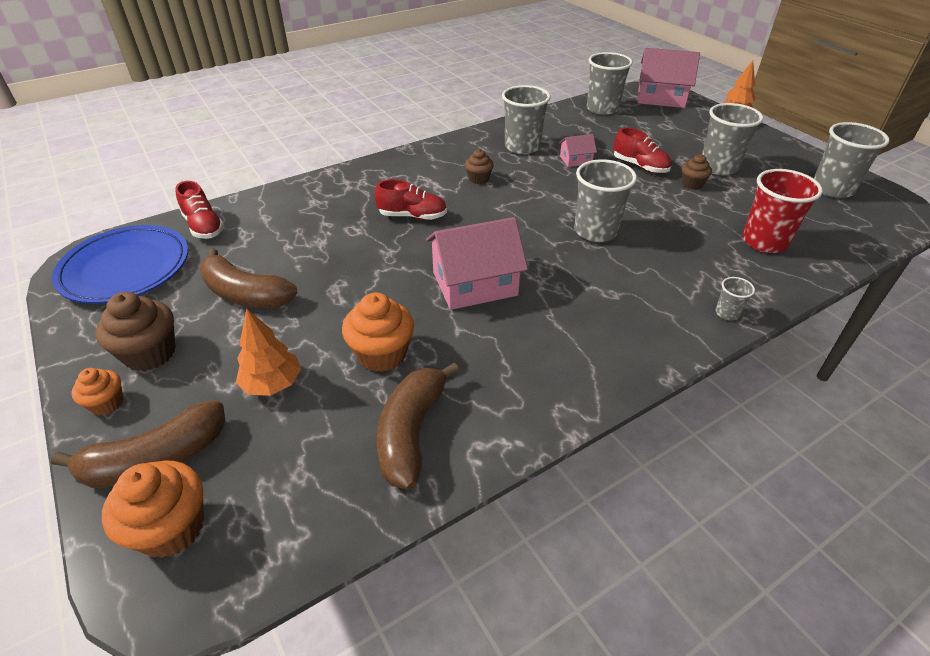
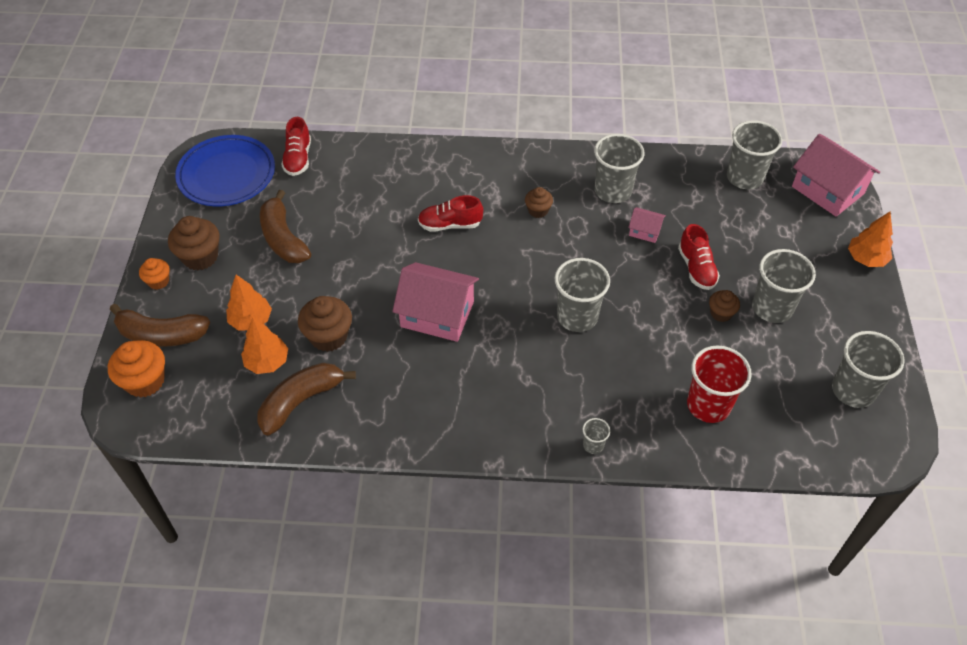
camera: 35 degrees right, 10 degrees up
(331, 414) = (267, 362): none -> orange tree
(382, 354) = (328, 336): orange cupcake -> brown cupcake
(412, 216) = (450, 225): red shoe -> red shoe turned 135 degrees clockwise

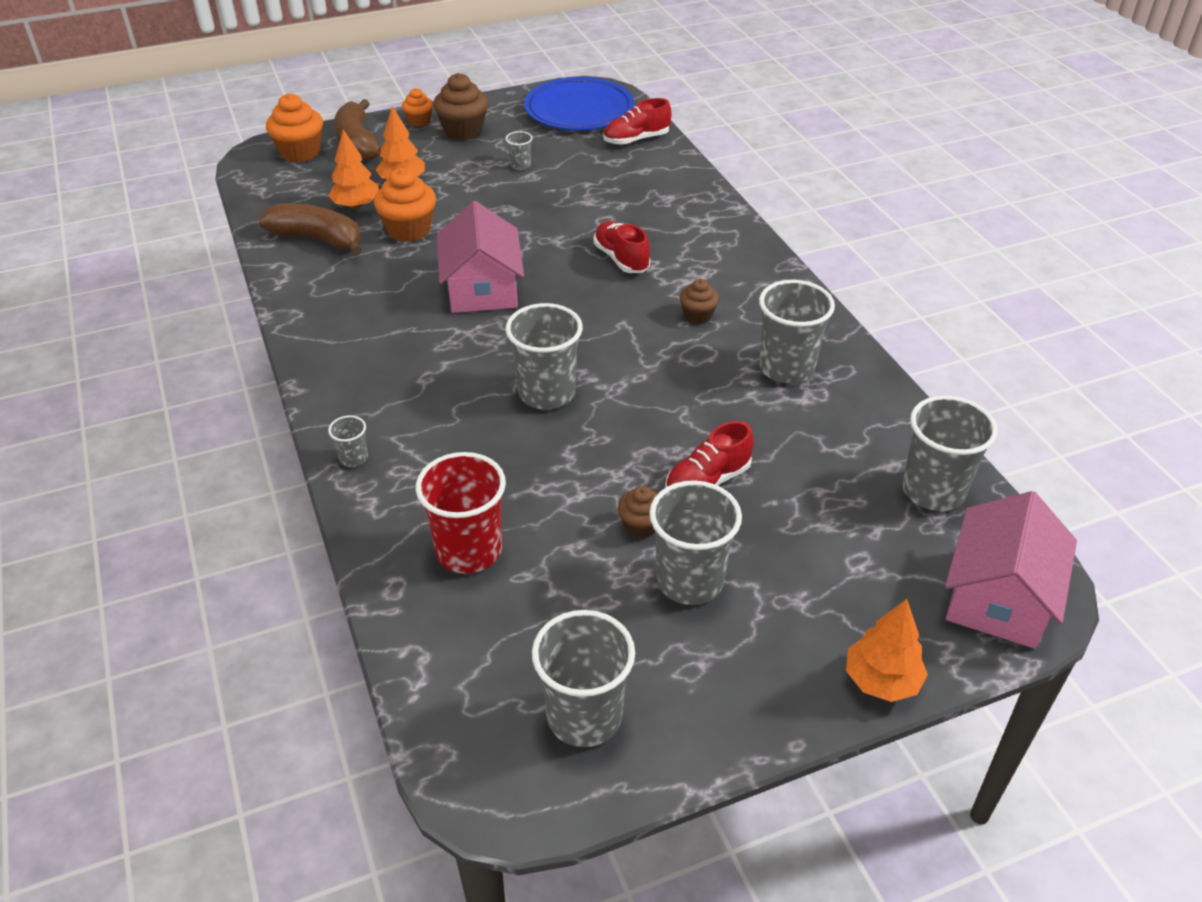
camera: 65 degrees right, 10 degrees down
(283, 238) = (520, 165): brown banana -> grey cup
(328, 336) = (409, 230): brown cupcake -> orange cupcake
(645, 231) = (738, 415): pink house -> none

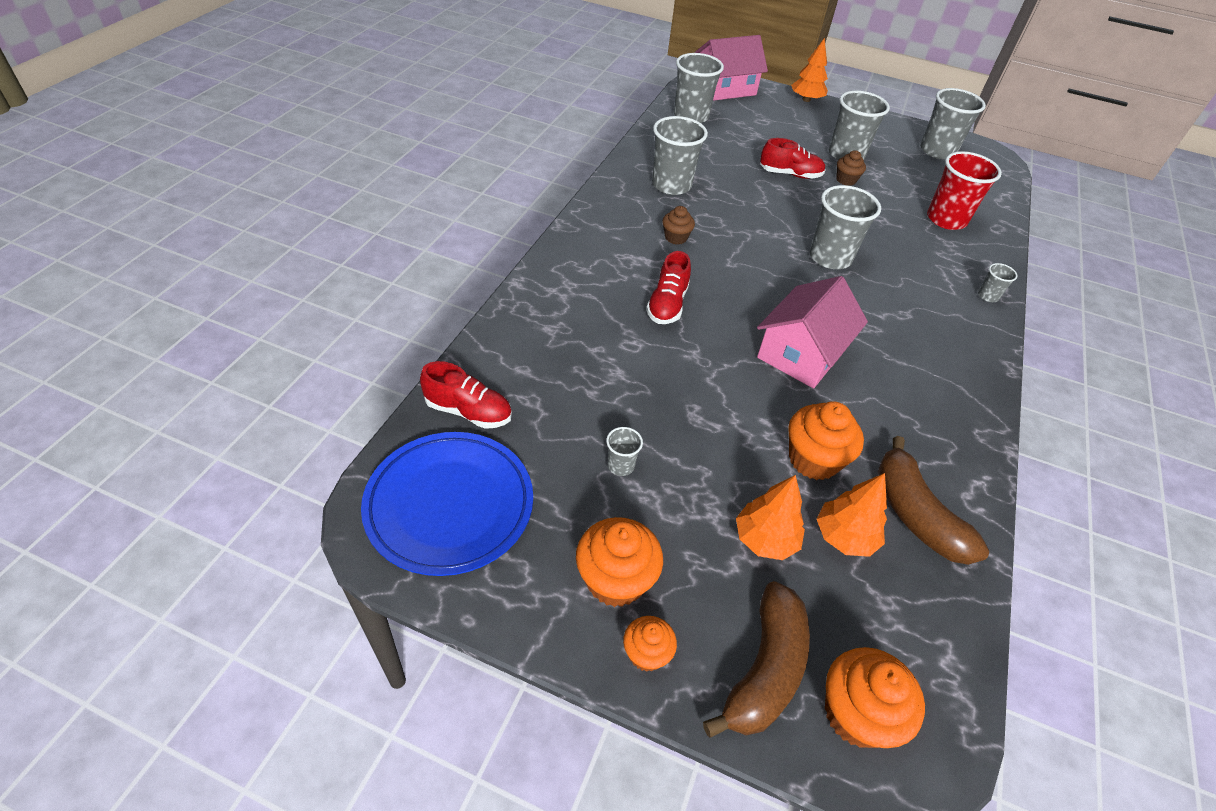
camera: 140 degrees left, 5 degrees up
(463, 131) = (615, 580): brown cupcake -> orange cupcake

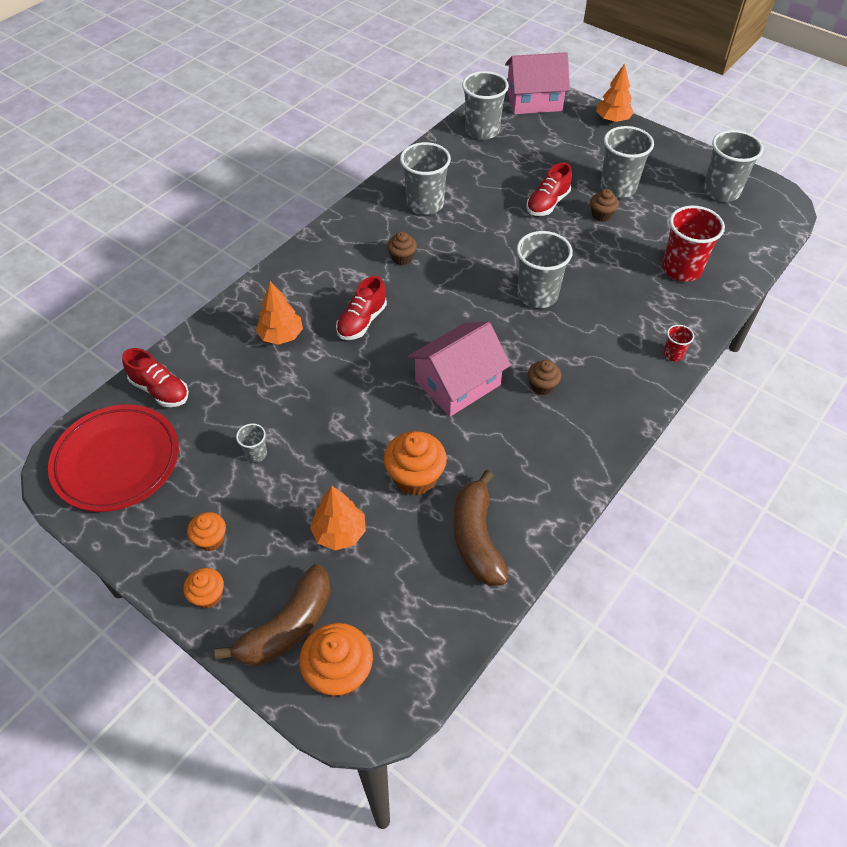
camera: 20 degrees right, 5 degrees up
(449, 505) = (117, 461): blue plate -> red plate
(615, 580) = (210, 539): orange cupcake -> orange cupcake, size x0.58
(790, 174) = (547, 203): red shoe -> red shoe turned 105 degrees clockwise
(844, 537) = (405, 544): orange tree -> orange tree (281, 336)
(887, 343) = (542, 386): none -> brown cupcake
(988, 296) = (673, 354): grey cup -> red cup

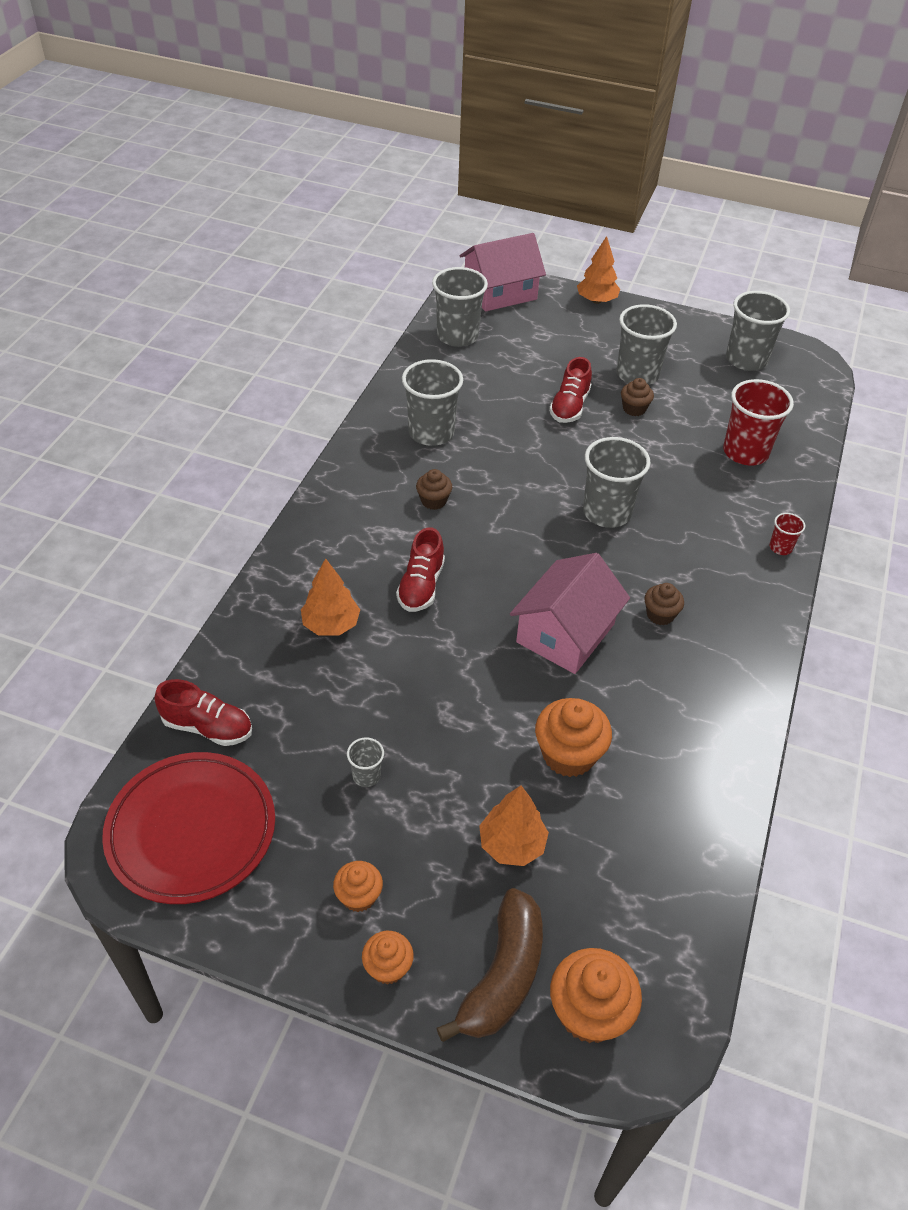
camera: 20 degrees left, 5 degrees down
(477, 538) = (670, 807): brown banana -> none

